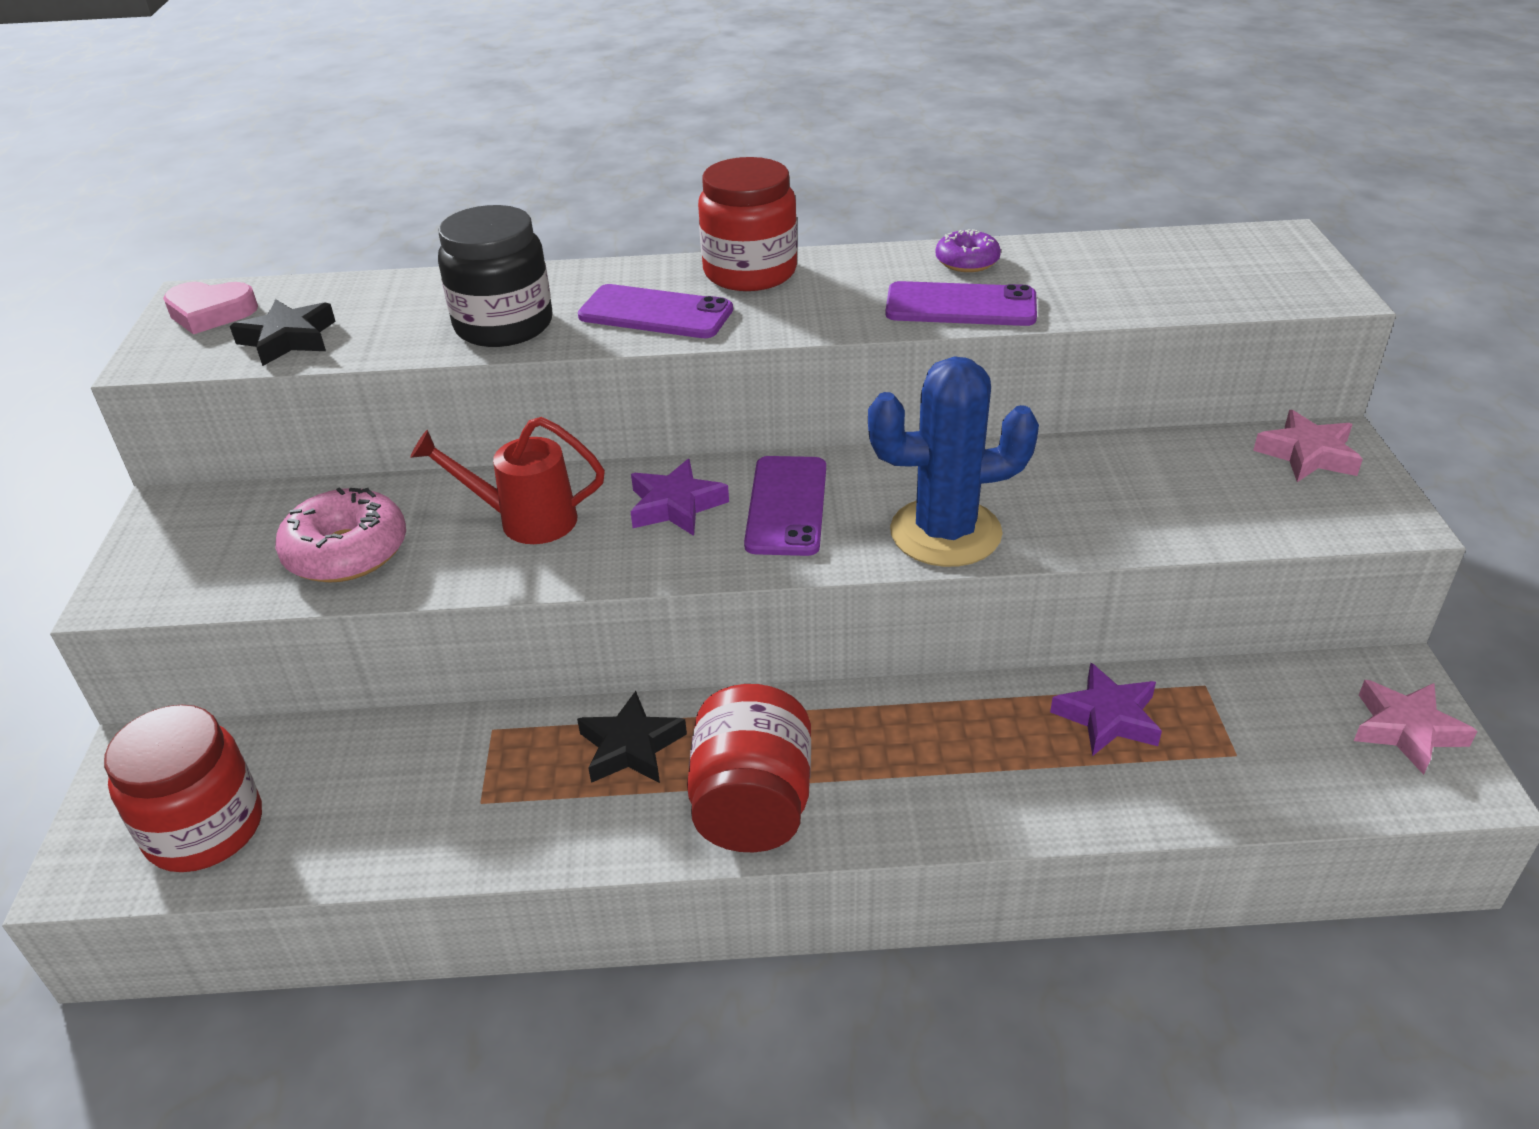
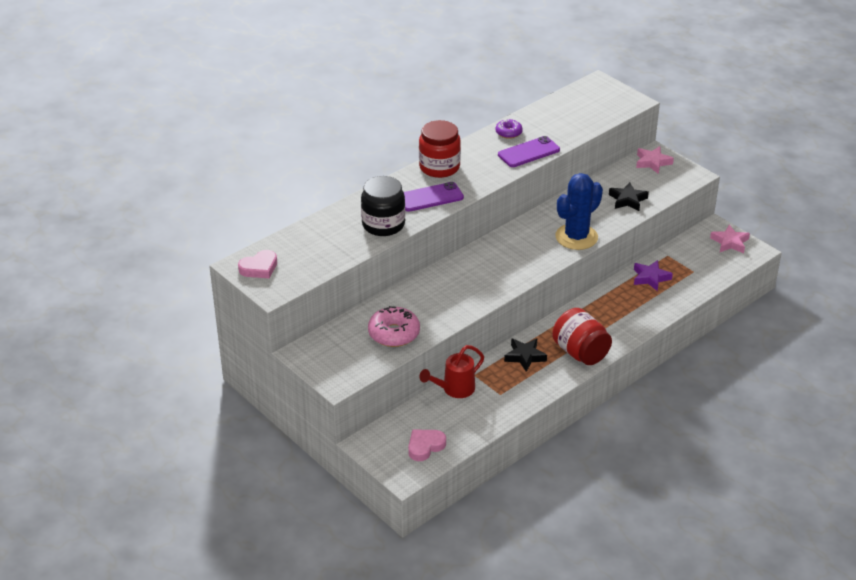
camera: 40 degrees left, 0 degrees up
(205, 829) = (425, 446): red jar -> pink heart
(288, 339) = (311, 264): black star -> black star (627, 200)
(525, 521) = (439, 295): red watering can -> red watering can (454, 389)
(676, 505) = (482, 267): purple star -> none
(786, 506) = (517, 251): purple phone -> none

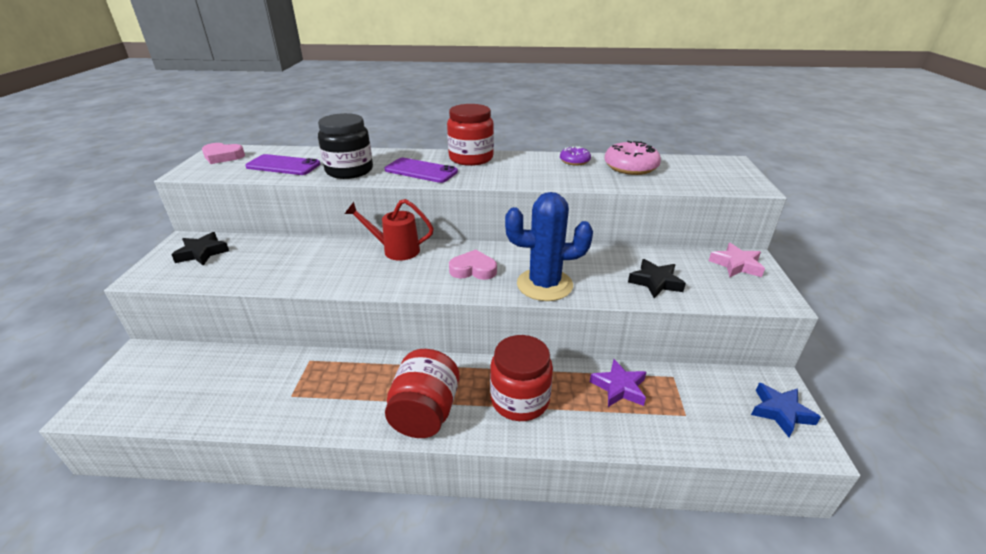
camera: 45 degrees right, 5 degrees down
(394, 333) = (254, 267): pink donut -> pink donut (630, 167)
(425, 446) = (155, 394): pink heart -> pink heart (473, 269)
(454, 389) = (272, 361): red watering can -> red watering can (395, 250)
(525, 356) = (373, 376): black star -> black star (202, 253)
(528, 152) = (567, 178): purple phone -> purple phone (283, 165)
(614, 316) = (520, 400): none -> red jar
(730, 242) = (780, 412): pink star -> blue star

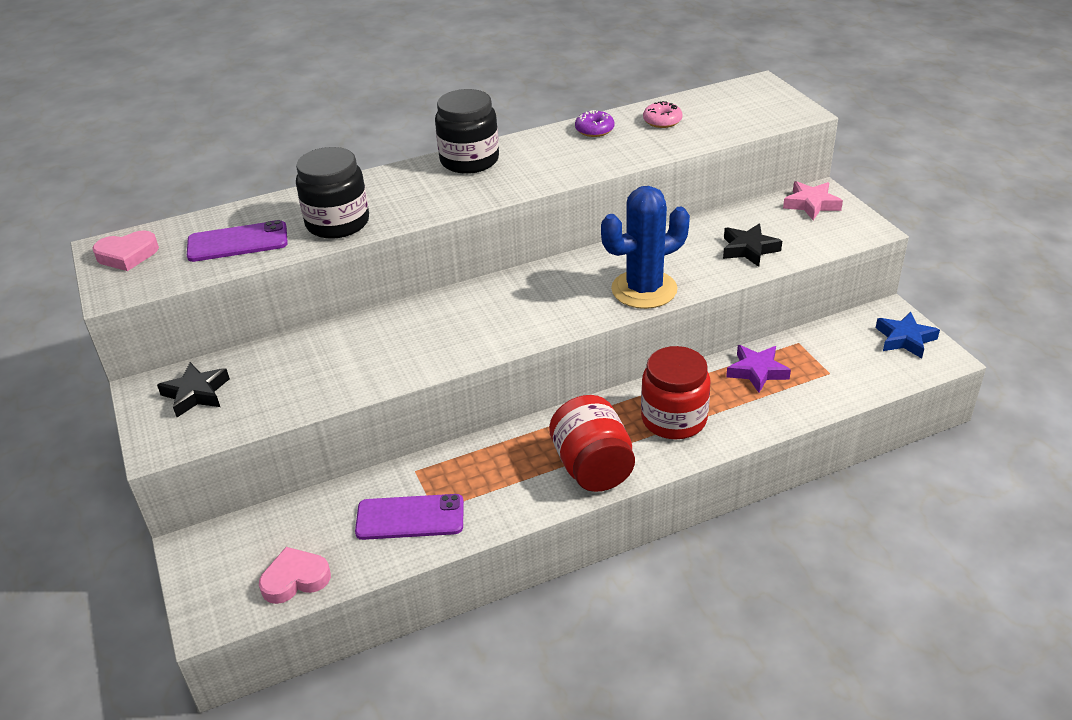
camera: 25 degrees left, 5 degrees up
(395, 250) = (442, 307): red watering can -> none
(421, 171) = (429, 197): purple phone -> purple phone (410, 517)
(471, 158) = (469, 160): red jar -> black jar
(473, 269) = (554, 299): pink heart -> pink heart (295, 579)
(630, 167) = (662, 121): pink donut -> pink donut, size x0.59

